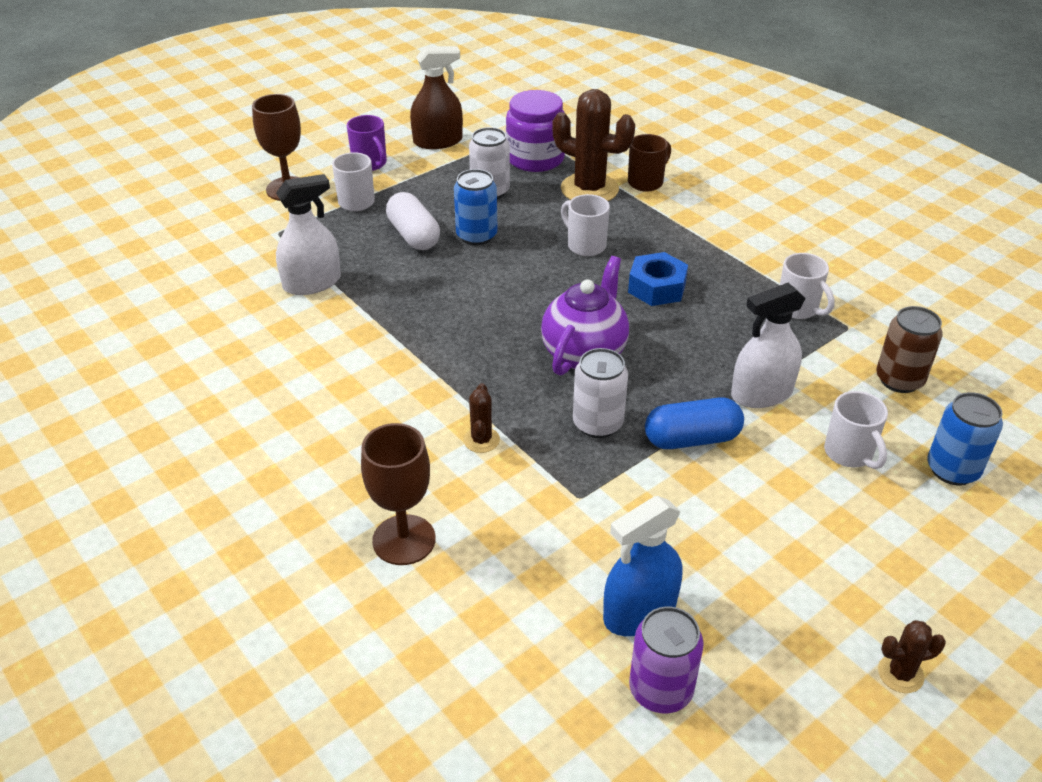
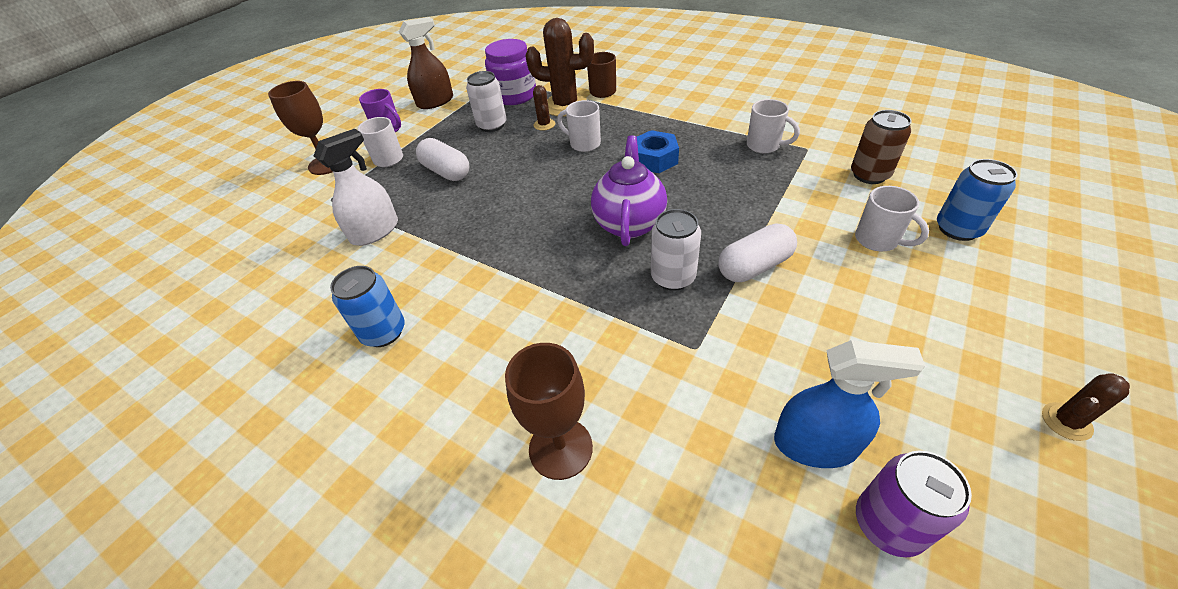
camera: 15 degrees left, 5 degrees up
(476, 236) = (497, 159): blue can -> blue can (383, 332)
(481, 440) = (584, 323): brown cactus -> brown cactus (544, 125)
(639, 612) = (815, 444): blue spray bottle -> blue spray bottle turned 120 degrees counterclockwise
(692, 439) = (754, 266): blue capsule -> white capsule
(761, 393) = (782, 214): white spray bottle -> none

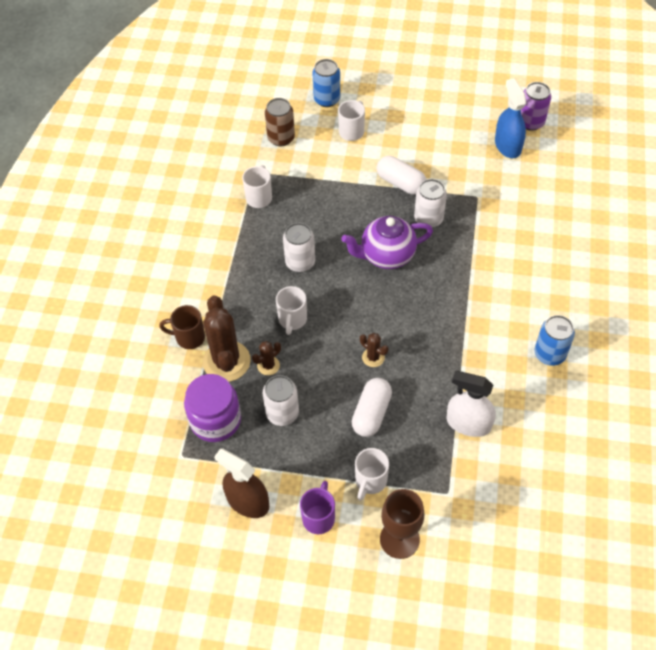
camera: 115 degrees left, 10 degrees up
(560, 448) = (565, 234): brown goblet -> none
(654, 159) = (300, 262): blue nut -> white can
(1066, 421) = (450, 72): brown cactus -> brown cactus (373, 357)

